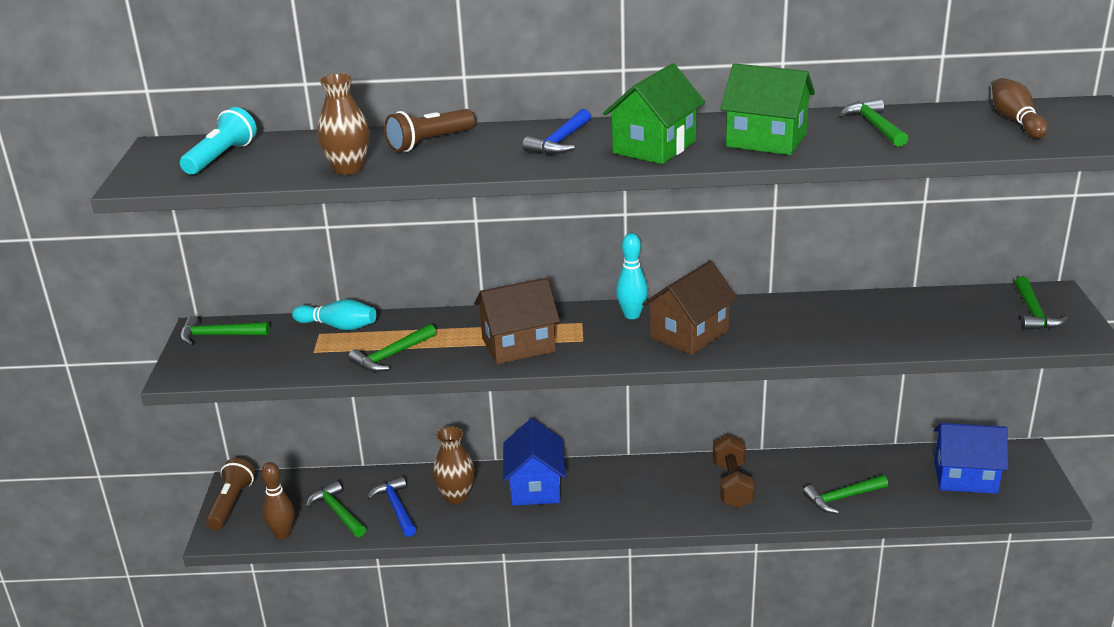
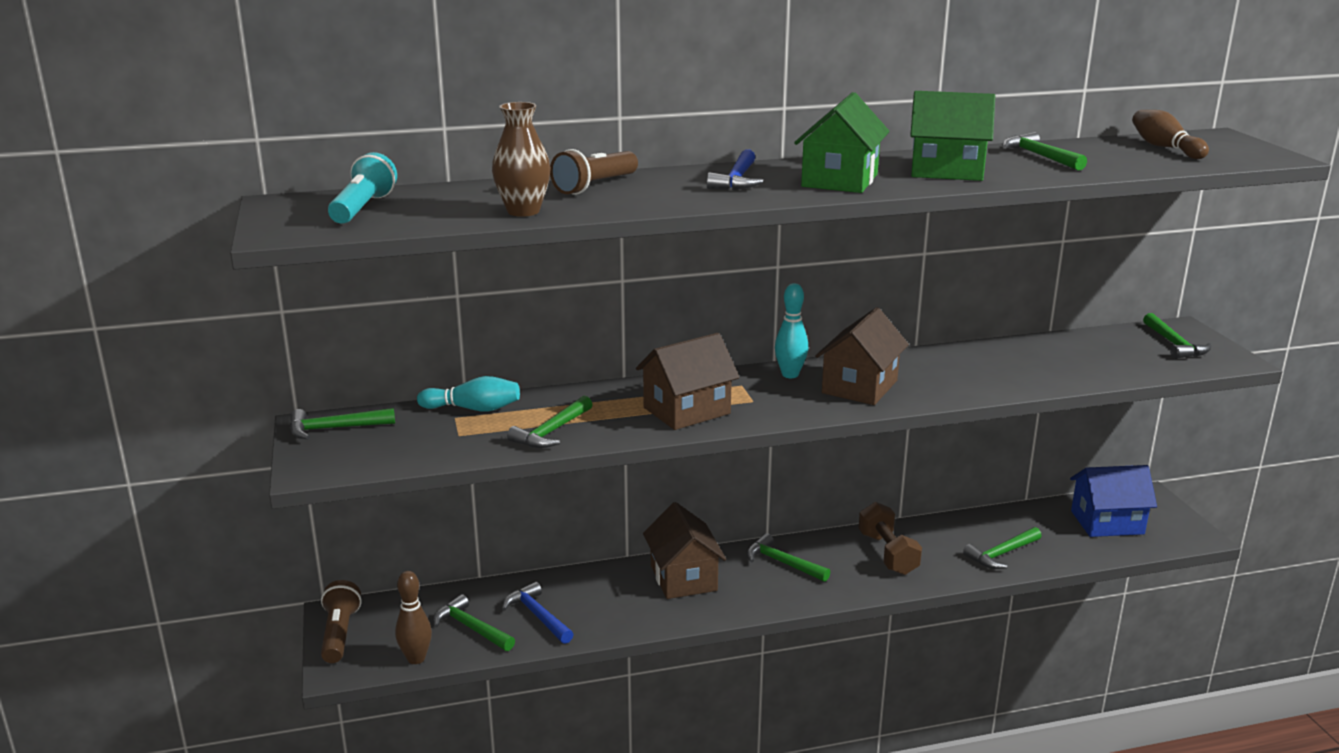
camera: 15 degrees left, 5 degrees down
(456, 496) = (600, 597): brown vase -> none
(535, 487) = (683, 578): blue house -> brown house
(630, 482) = (782, 563): none -> green hammer

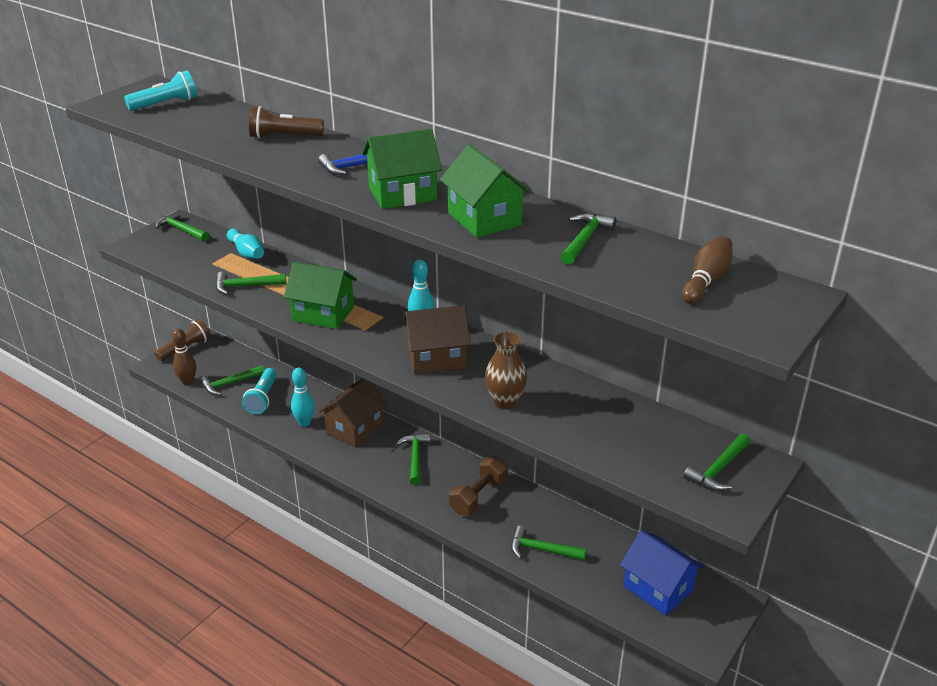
camera: 50 degrees right, 10 degrees up
(471, 628) = (230, 384): green hammer -> green hammer turned 120 degrees counterclockwise
(523, 211) = (209, 138): brown vase -> brown vase (505, 401)
(538, 616) = (262, 398): blue hammer -> turquoise flashlight
(626, 605) = (304, 422): none -> turquoise bowling pin
(687, 410) = (323, 314): brown house -> green house

